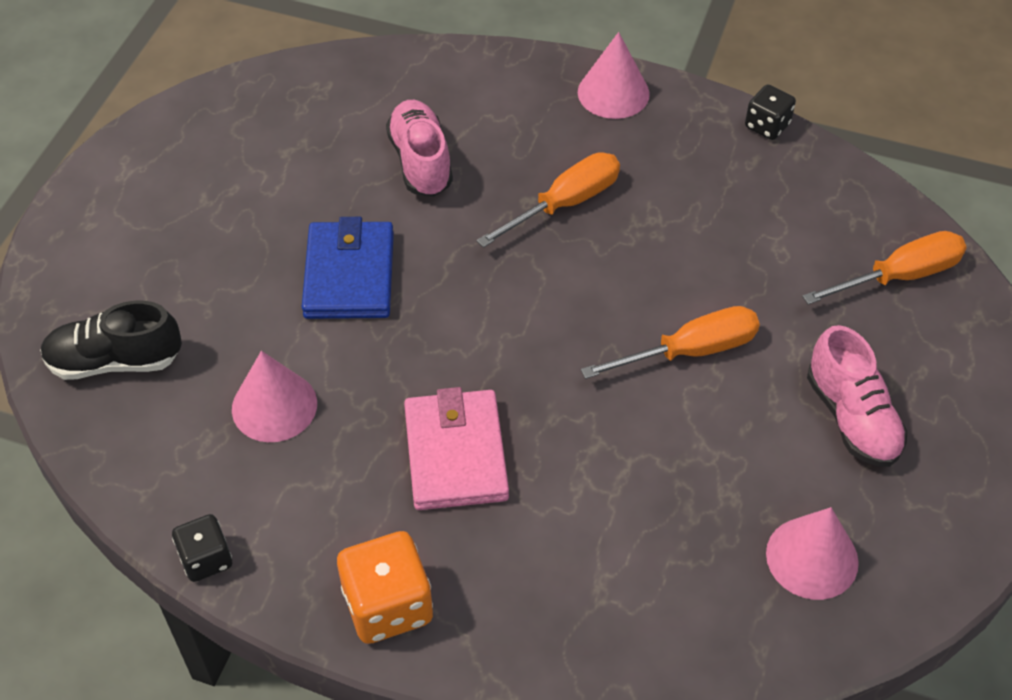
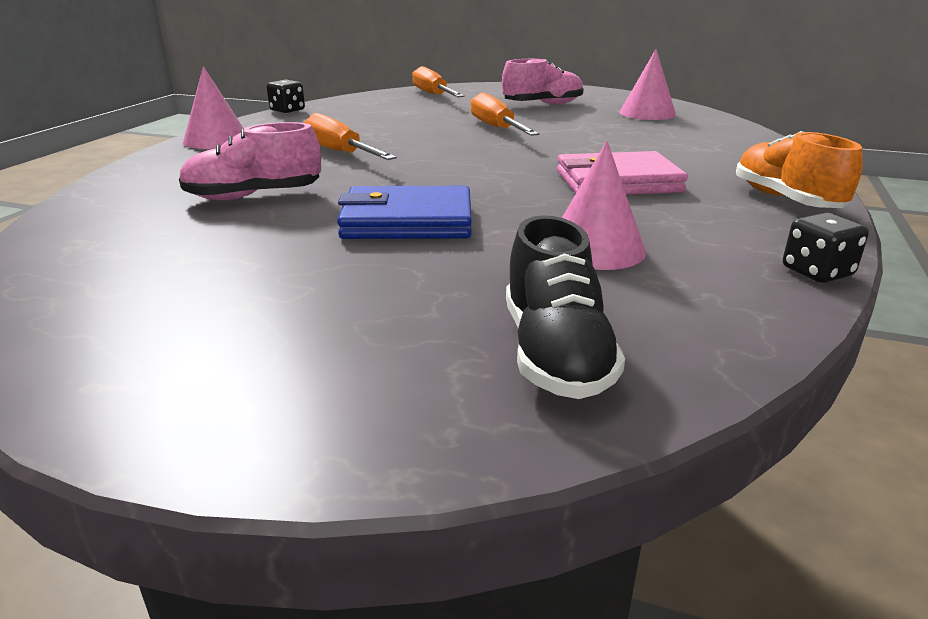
camera: 90 degrees left, 25 degrees down
(388, 605) = (786, 200): orange dice -> orange shoe

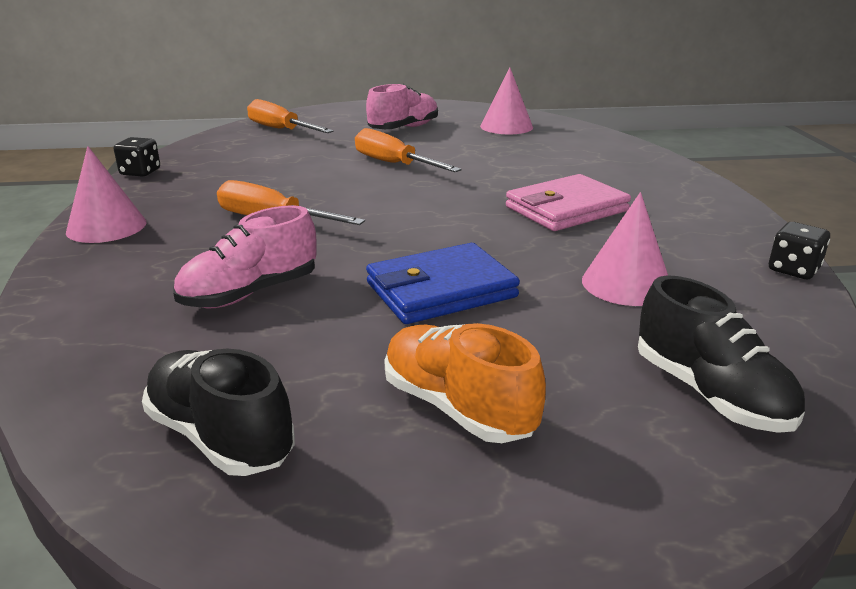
camera: 25 degrees left, 0 degrees up
(102, 280) = (220, 436): none -> black shoe
(786, 200) = (705, 204): orange shoe -> orange shoe (457, 407)

